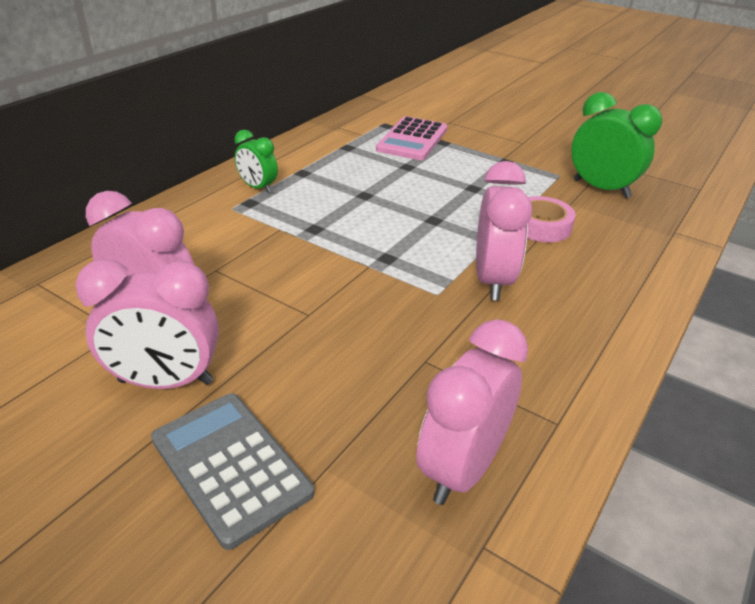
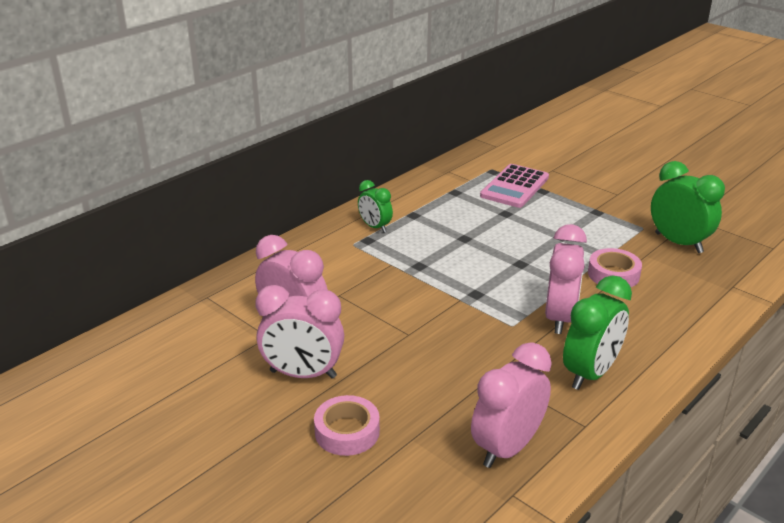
camera: 10 degrees right, 5 degrees down
(230, 466) = (347, 432): grey calculator -> pink tape
(546, 349) = (590, 373): none -> green clock

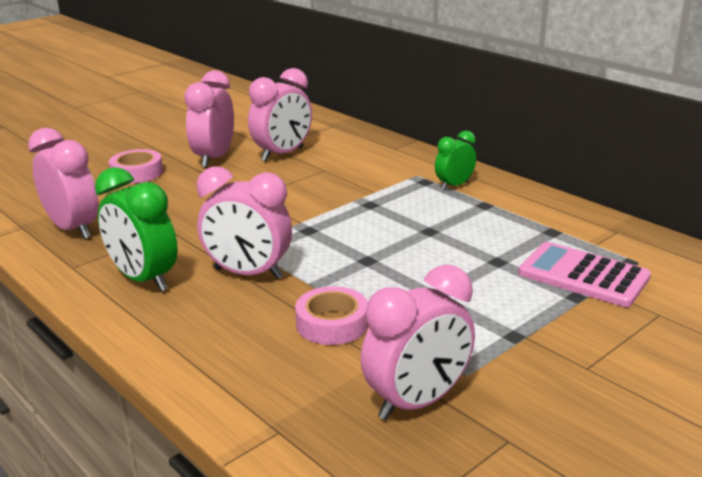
camera: 95 degrees right, 5 degrees down
(678, 243) = (417, 402): green clock -> pink clock

